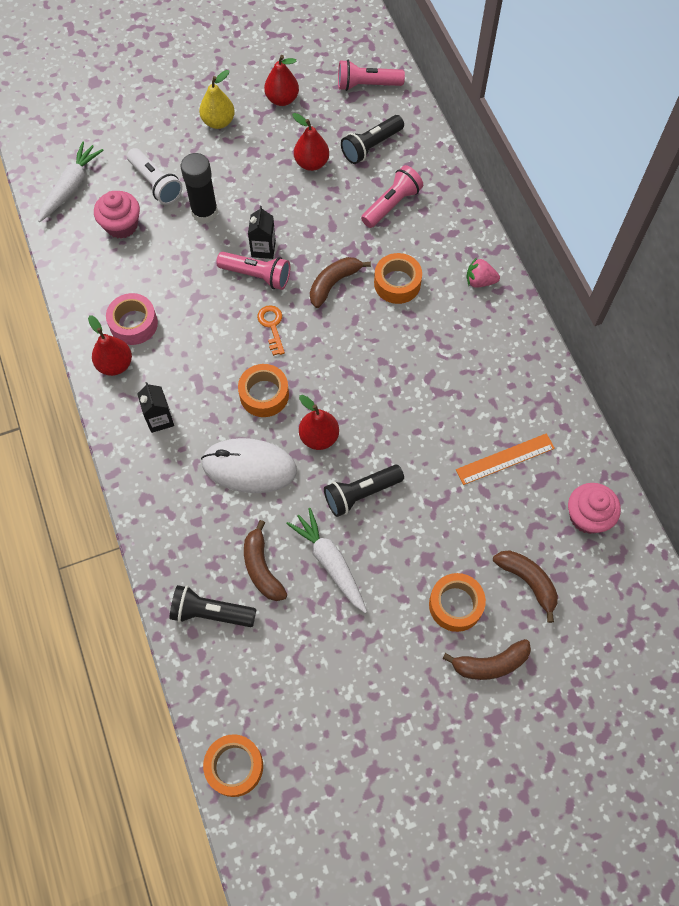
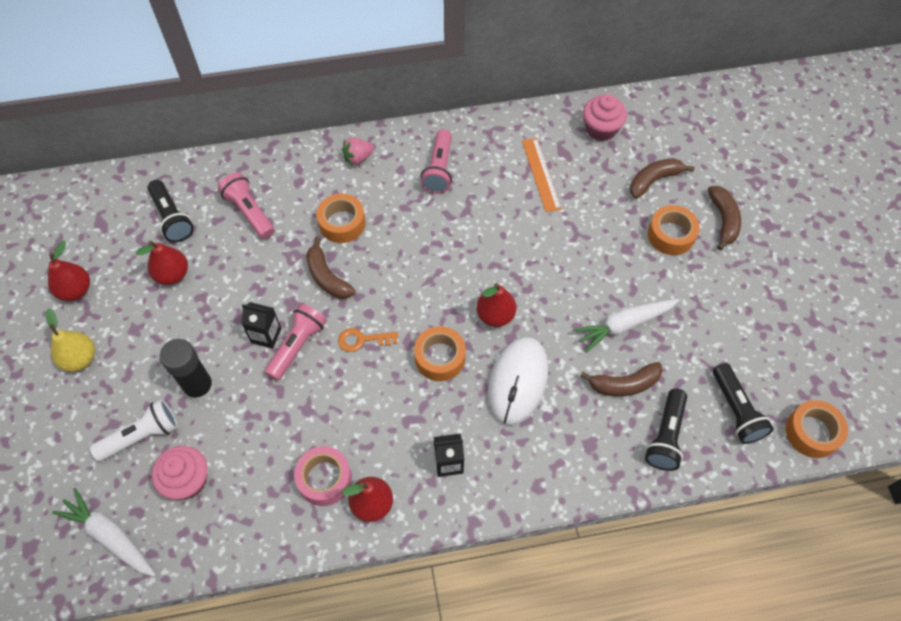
camera: 80 degrees left, 5 degrees down
(361, 493) = (559, 289): black flashlight -> black flashlight (736, 410)
(367, 85) = (91, 209): pink flashlight -> pink flashlight (439, 169)
(480, 281) = (358, 158): pink strawberry -> pink strawberry turned 45 degrees clockwise

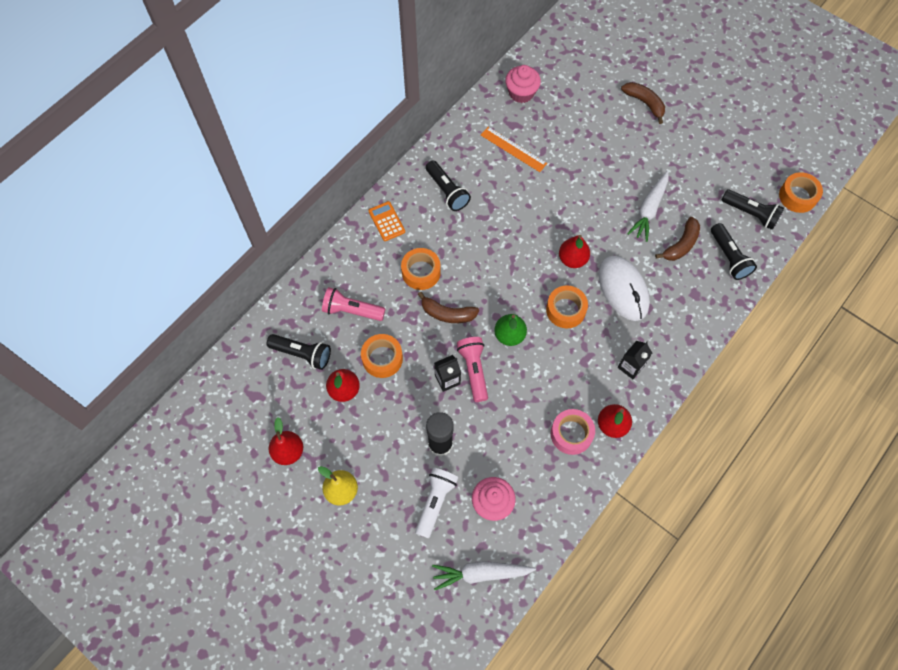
camera: 40 degrees left, 5 degrees up
(358, 158) = (386, 221): pink strawberry -> orange calculator
(362, 340) = (509, 335): orange key -> green pear
(439, 169) = (447, 191): pink flashlight -> black flashlight
(654, 180) = (583, 105): brown banana -> none
(671, 235) = (624, 134): orange tape -> orange tape (382, 358)

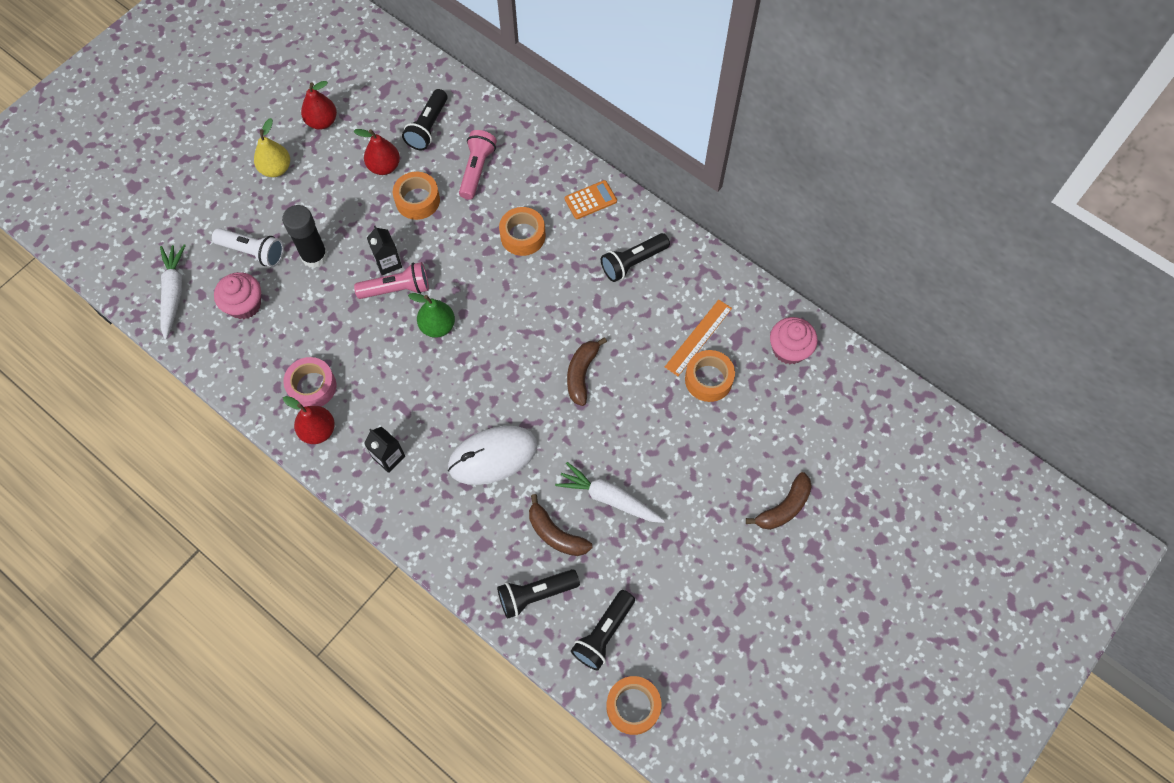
camera: 90 degrees right, 0 degrees up
(447, 314) = (468, 263): brown banana -> brown banana (581, 374)
(565, 310) = (467, 388): orange tape -> orange tape (708, 379)
(572, 259) = (536, 400): red pear -> none

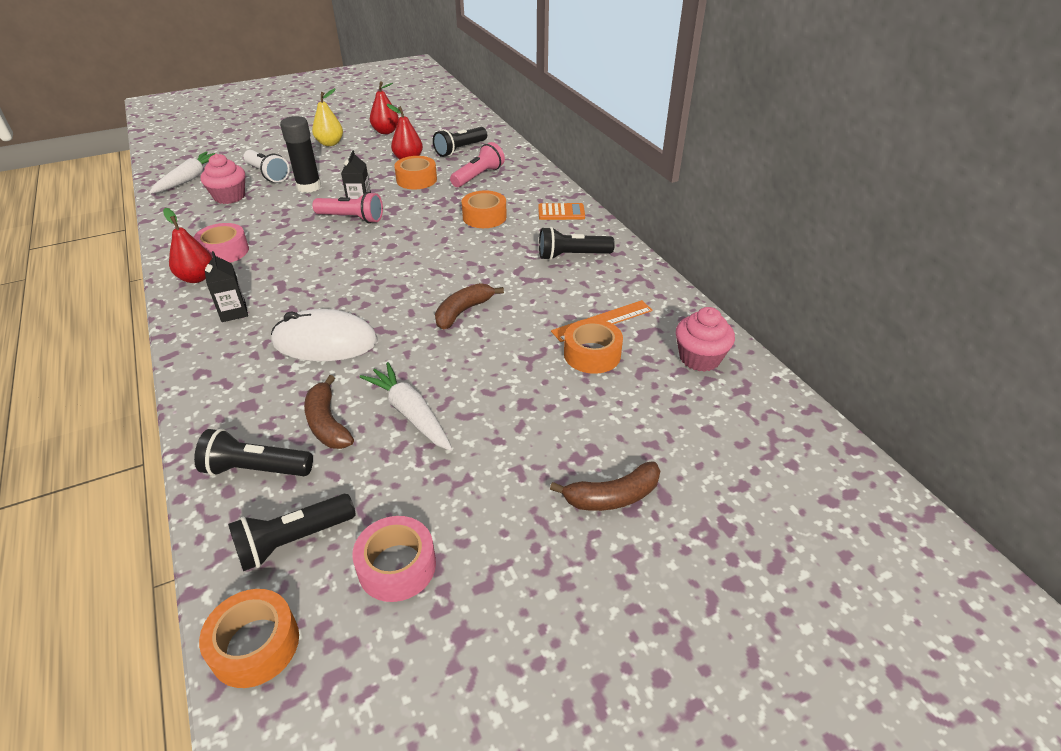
camera: 25 degrees right, 25 degrees down
(437, 326) = (362, 246): green pear -> none
(680, 620) = (397, 566): none -> pink tape

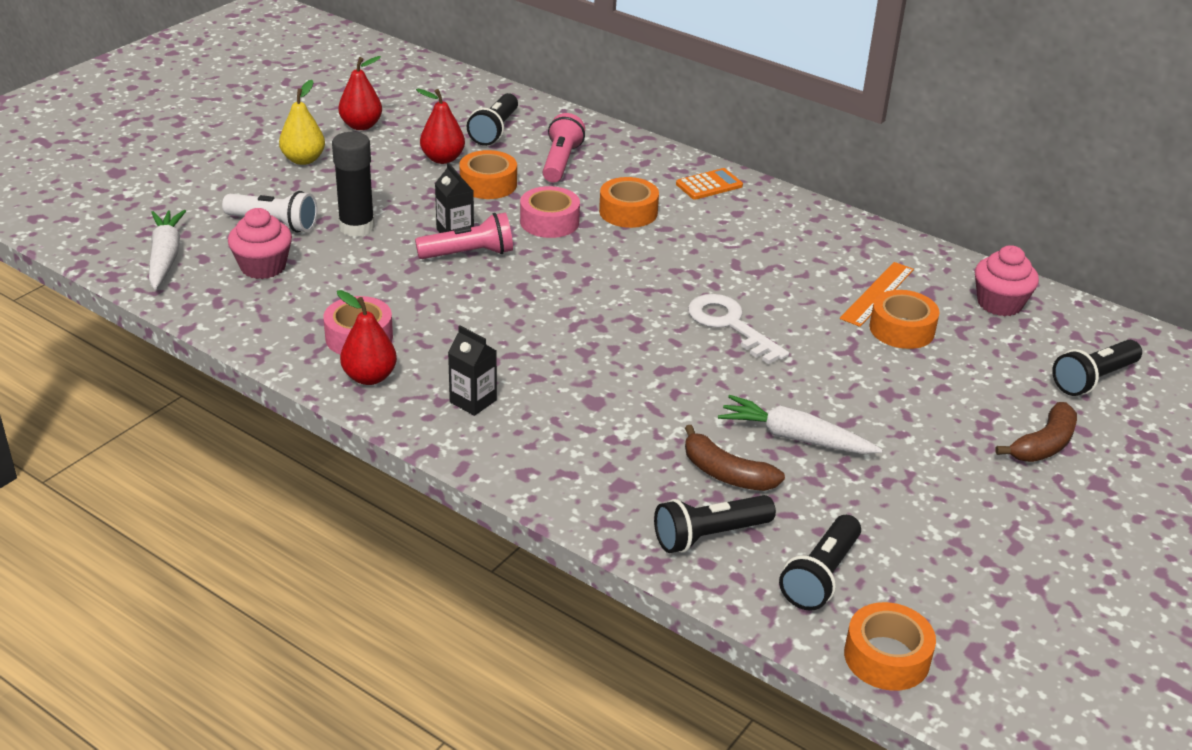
camera: 30 degrees left, 5 degrees down
(325, 342) = (621, 399): white mouse -> none
(397, 566) = (931, 560): pink tape -> pink tape (549, 222)
(463, 312) = (730, 325): brown banana -> white key
(572, 256) = (775, 233): black flashlight -> black flashlight (1093, 379)

